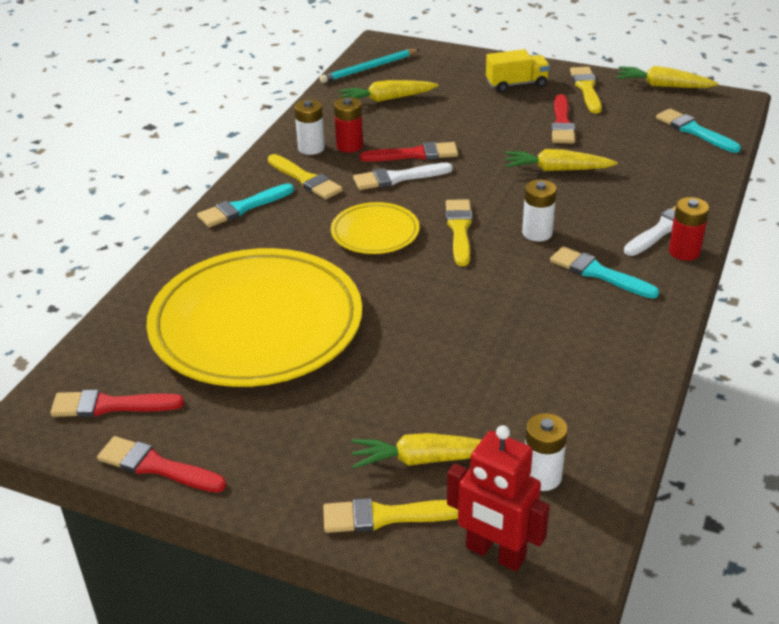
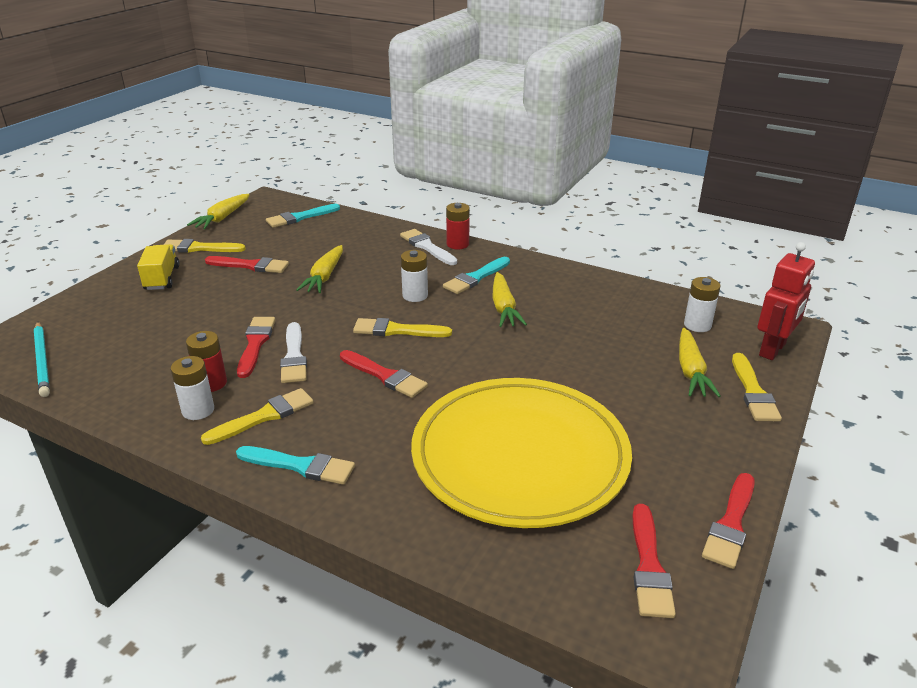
camera: 85 degrees left, 5 degrees down
(242, 208) = (300, 466): turquoise brush -> turquoise brush turned 45 degrees counterclockwise
(375, 232) = (385, 376): yellow plate -> red brush
(386, 99) = (127, 353): yellow carrot -> yellow carrot (504, 308)

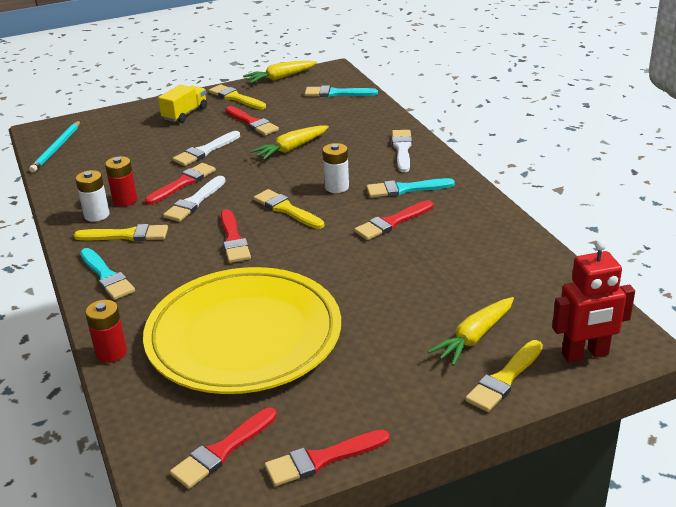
camera: 40 degrees right, 0 degrees up
(236, 306) = (205, 151): none -> white brush
(457, 244) = (431, 155): red battery -> red battery (111, 352)
(504, 308) = (392, 222): yellow carrot -> red brush
(697, 325) = (544, 303): white battery -> none

